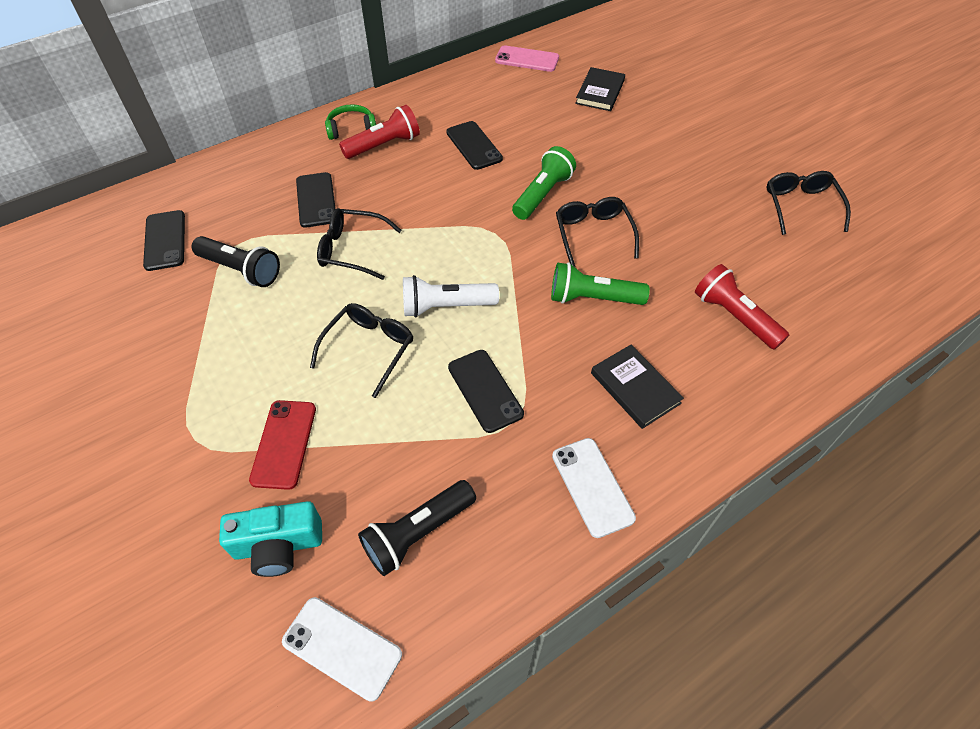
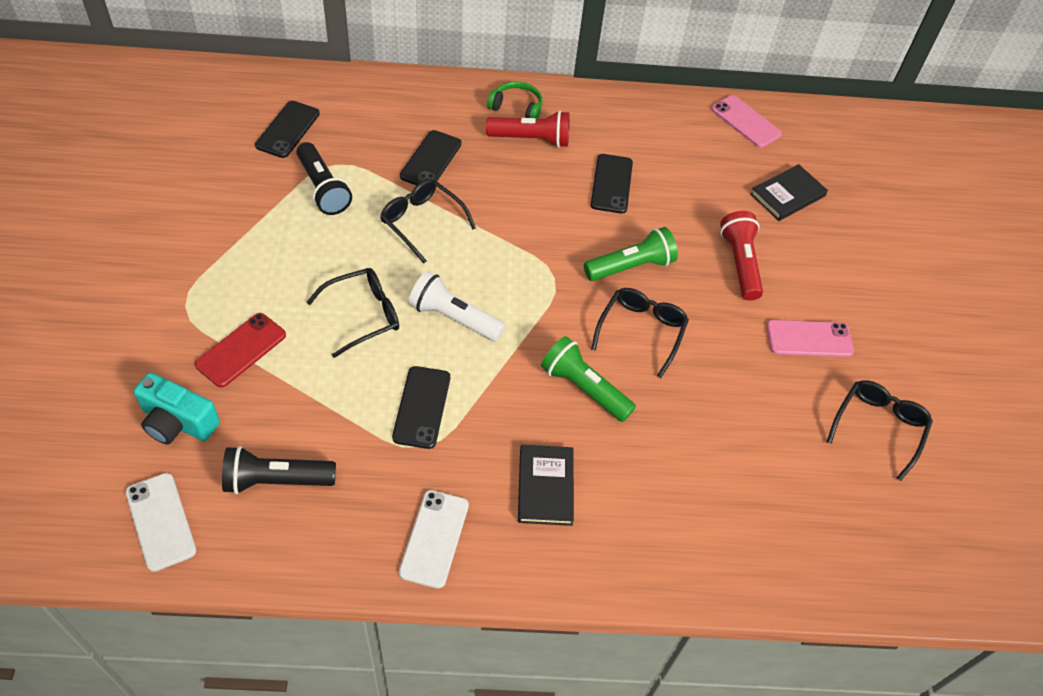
camera: 30 degrees right, 0 degrees up
(704, 175) = (809, 339): none -> pink phone
(734, 316) = (697, 485): red flashlight -> red flashlight (740, 263)

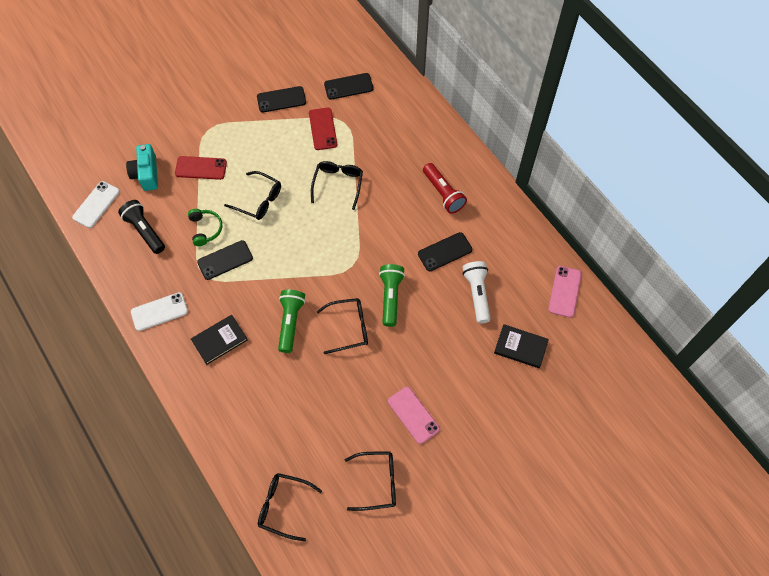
camera: 60 degrees right, 10 degrees up
(323, 189) = (322, 129): black flashlight -> red phone
(431, 160) = (384, 159): black phone -> black phone (281, 99)
(453, 317) = (288, 238): white flashlight -> white flashlight (477, 294)
(517, 108) = (461, 171): green headphones -> green headphones (205, 229)
(631, 266) = (390, 297): green flashlight -> green flashlight turned 120 degrees counterclockwise
(740, 263) = (441, 350): red flashlight -> none
(853, 552) = (283, 506): none -> black glasses

